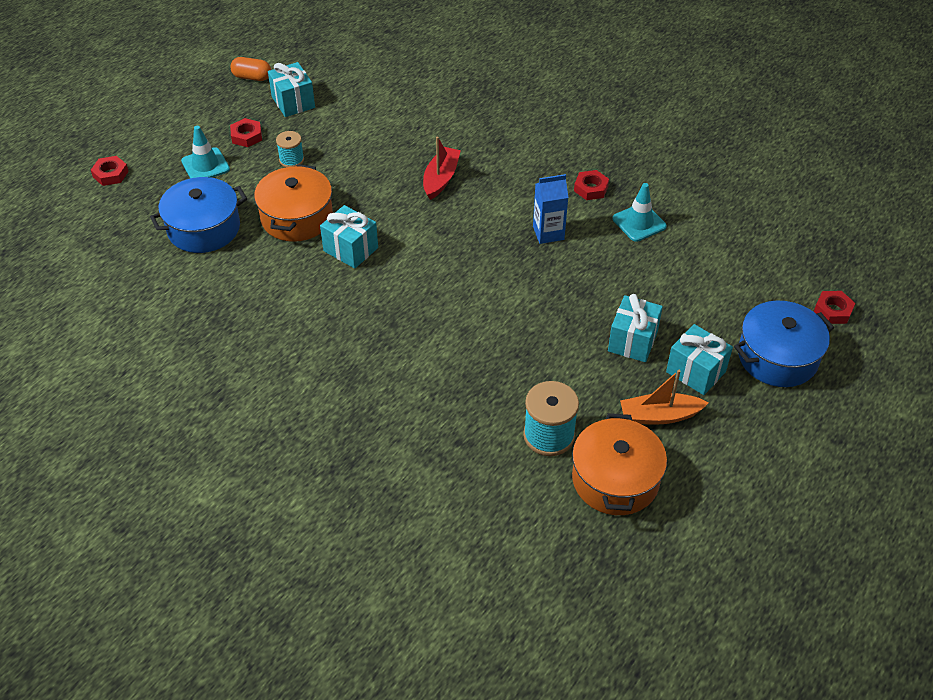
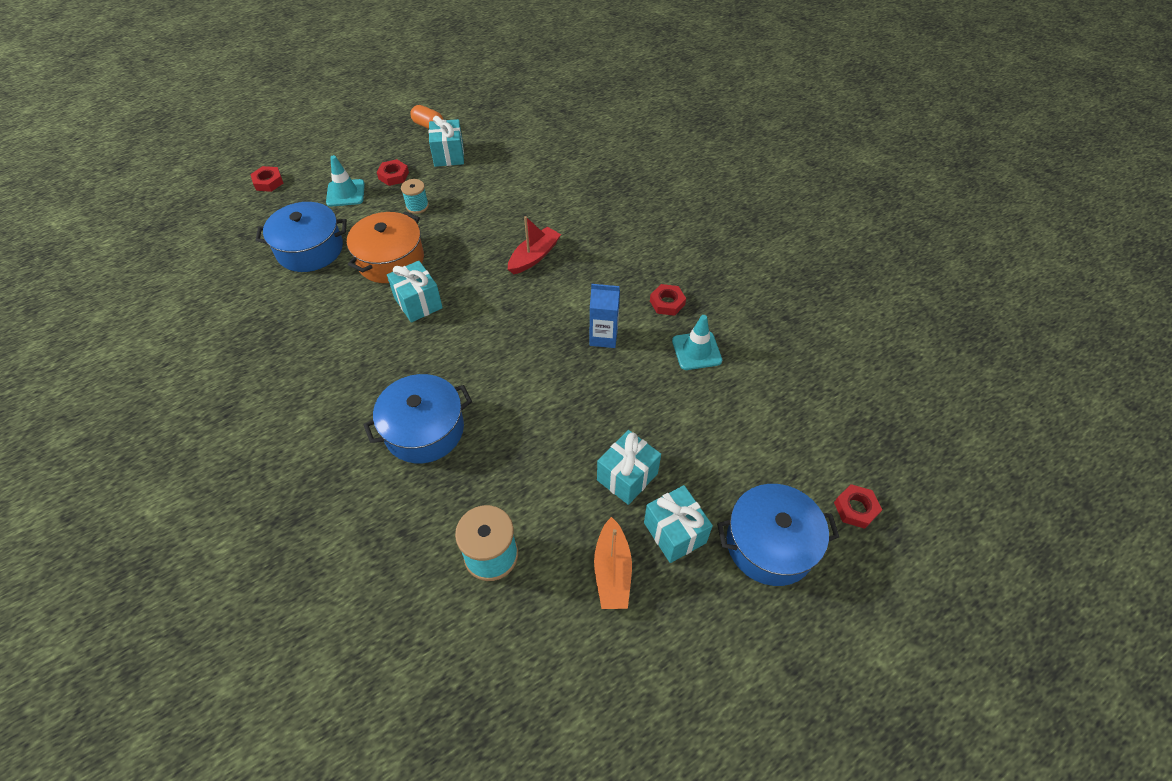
camera: 20 degrees right, 5 degrees up
(426, 356) = (424, 430): none -> blue pot
(615, 479) = (530, 630): orange pot -> none
(659, 416) = (612, 571): orange boat -> orange boat turned 105 degrees counterclockwise

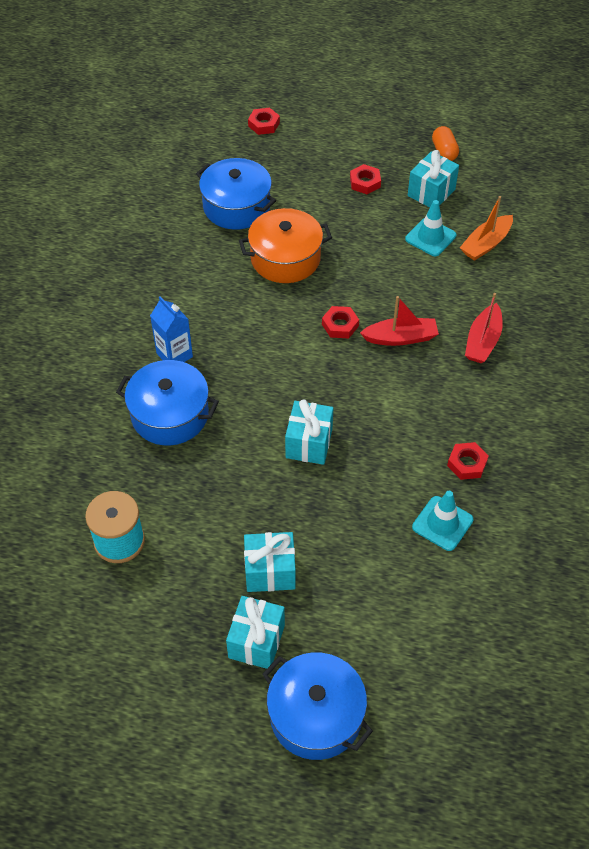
camera: 45 degrees right, 0 degrees up
(345, 193) = (311, 174): turquoise traffic cone -> turquoise traffic cone (430, 237)
(417, 206) = (355, 224): turquoise spool -> none
(418, 303) = (268, 310): turquoise gift -> turquoise gift (309, 443)
(589, 223) = (483, 341): none -> red boat
(603, 337) = (379, 450): blue carton -> blue carton (174, 355)
(612, 571) = (183, 626): orange boat -> orange boat (486, 244)
(855, 508) = (417, 756): red nut -> red nut (340, 325)

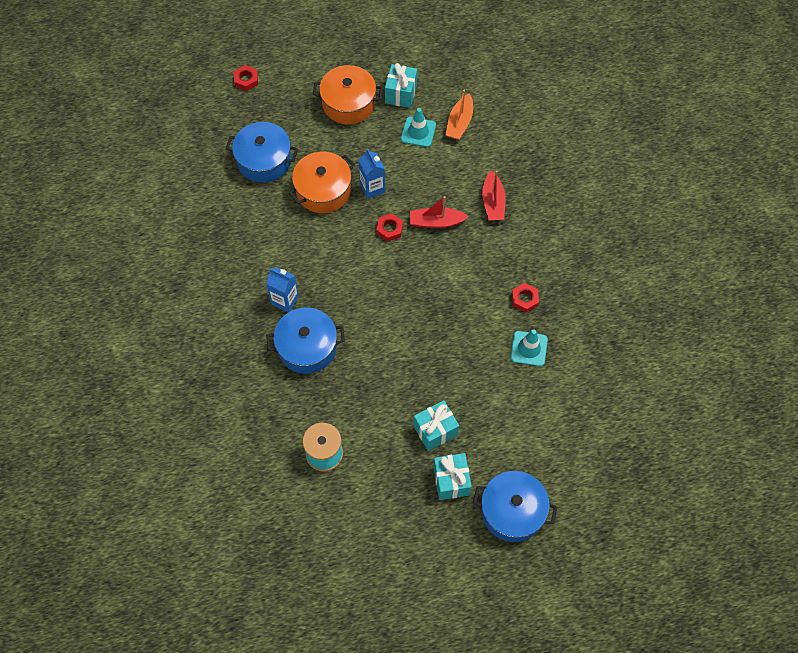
camera: 25 degrees left, 10 degrees up
(309, 443) = (414, 328): turquoise gift -> none
(344, 275) = (372, 188): none -> blue carton
(365, 182) = (348, 103): red nut -> orange pot
(400, 338) = (436, 222): red boat -> red boat turned 150 degrees counterclockwise
(444, 152) = (393, 54): orange capsule -> none

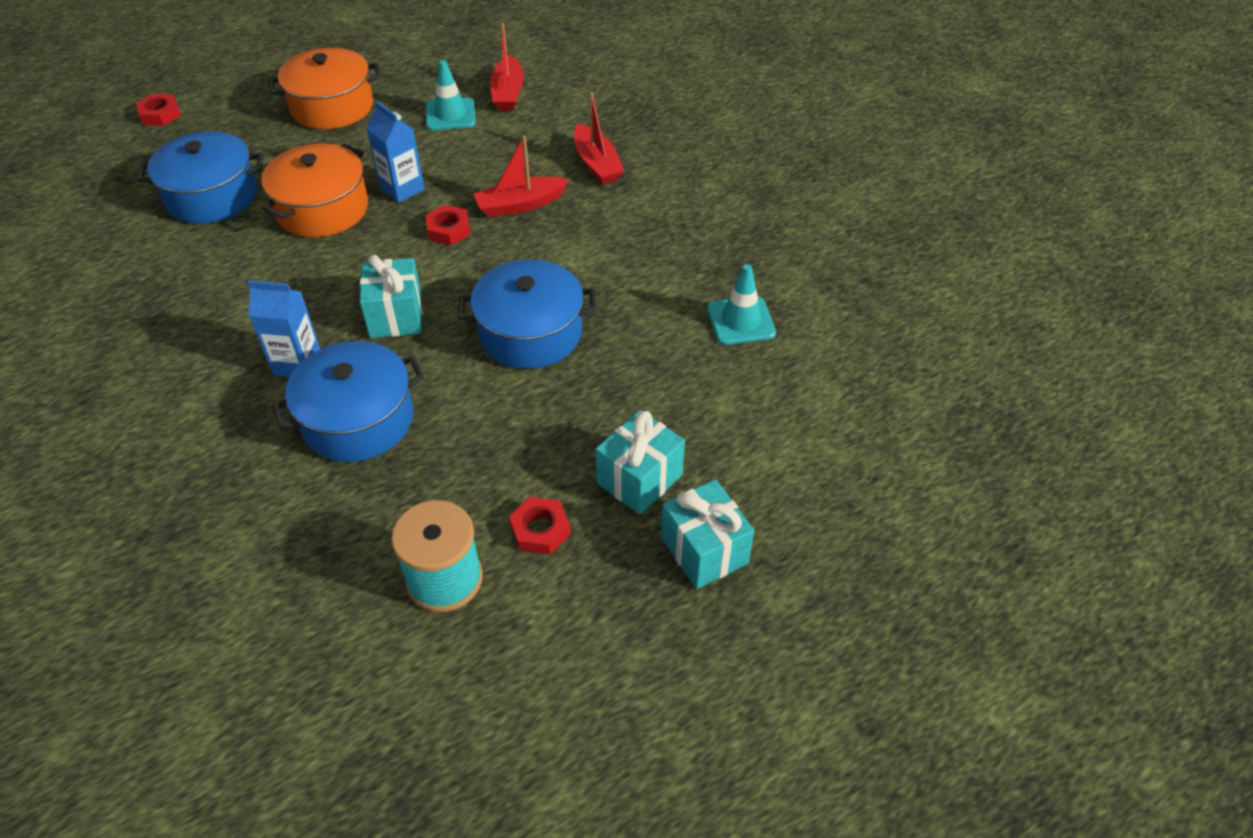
camera: 20 degrees left, 15 degrees down
(401, 94) = (408, 82): turquoise gift -> turquoise gift (396, 316)
(459, 123) = (508, 93): orange boat -> red boat
(512, 511) = (838, 565): blue pot -> blue pot (530, 333)
(524, 299) = (701, 261): red nut -> red nut (540, 530)

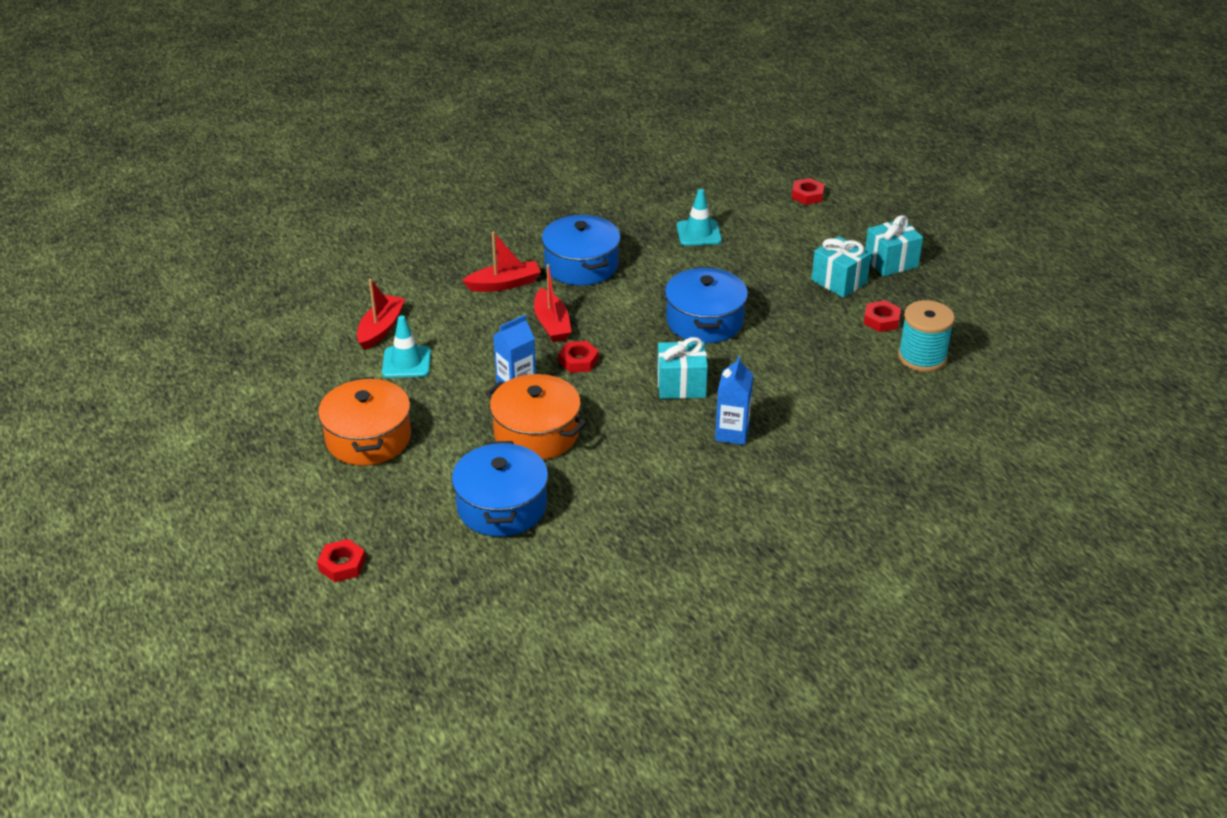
camera: 85 degrees left, 10 degrees down
(358, 420) = (790, 399): blue pot -> blue pot (581, 265)
(508, 93) = (381, 329): red boat -> red boat turned 75 degrees counterclockwise
(881, 443) = (807, 195): none -> red nut

